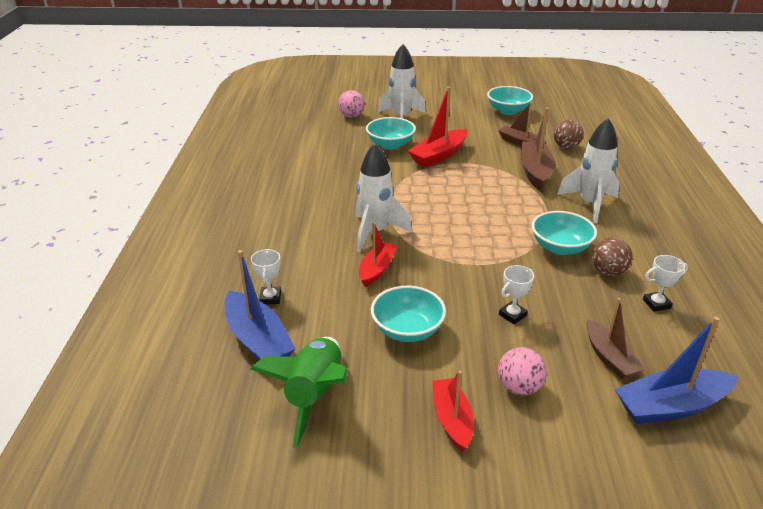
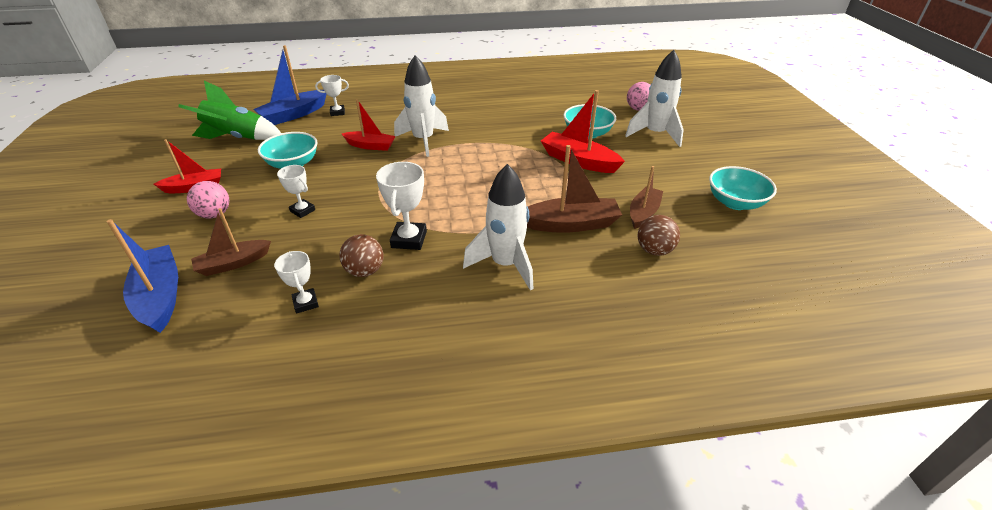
camera: 80 degrees right, 5 degrees up
(560, 247) = (409, 239): turquoise bowl -> white trophy

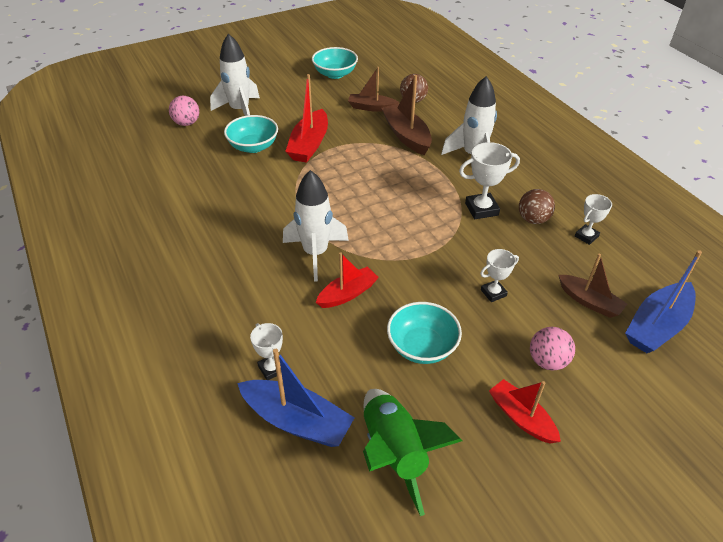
camera: 110 degrees left, 5 degrees up
(302, 211) = (493, 293): white trophy -> white trophy turned 45 degrees clockwise
(370, 146) = (347, 294): red boat -> red boat turned 60 degrees clockwise

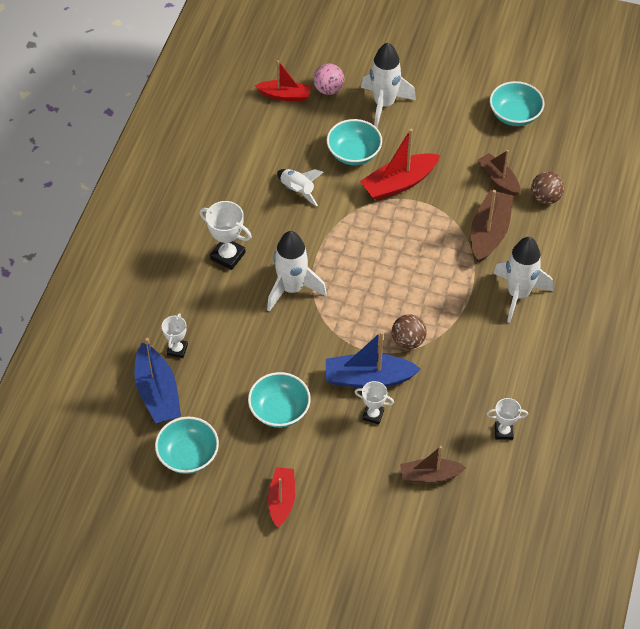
camera: 45 degrees right, 10 degrees up
(237, 190) = (297, 190): none -> white rocket
(347, 294) = (277, 336): red boat -> red boat (284, 95)
(394, 453) = (188, 455): green rocket -> turquoise bowl
(481, 209) = (456, 347): white trophy -> white trophy (228, 256)
(533, 219) = (483, 386): brown ball -> brown ball (408, 341)
(547, 361) = (344, 485): pink ball -> none
(589, 301) = (430, 475): brown boat -> brown boat turned 90 degrees clockwise
(657, 326) = (450, 529): blue boat -> blue boat (368, 378)

